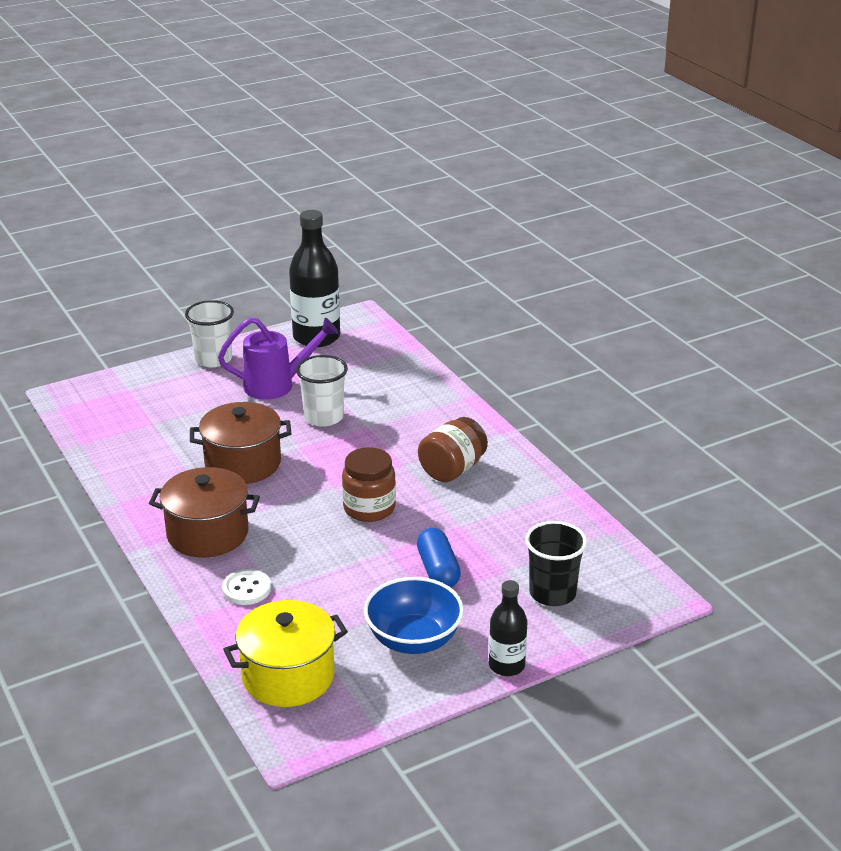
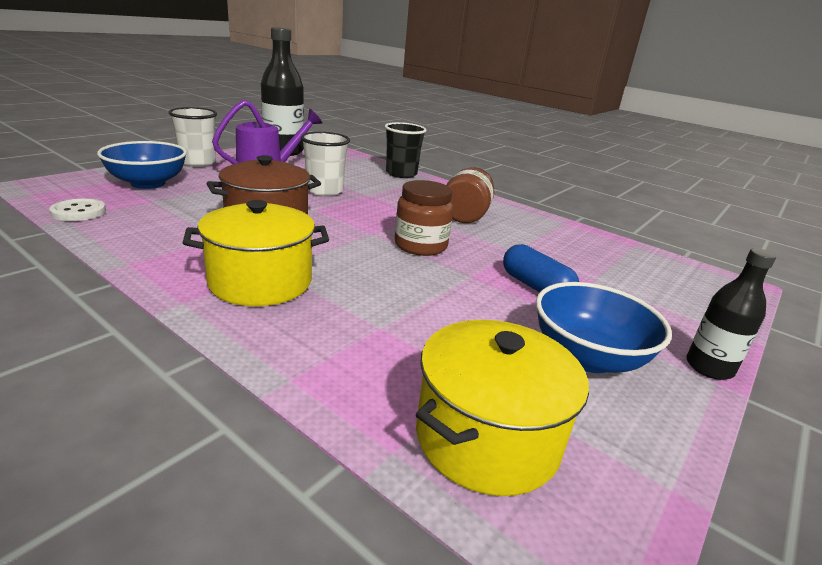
camera: 25 degrees left, 5 degrees down
(156, 395) = (148, 183): none -> blue bowl
(208, 534) = (260, 282): brown pot -> yellow pot
(246, 589) = (345, 332): white button -> white button (79, 212)
(552, 593) = (655, 293): black cup -> black cup (401, 174)

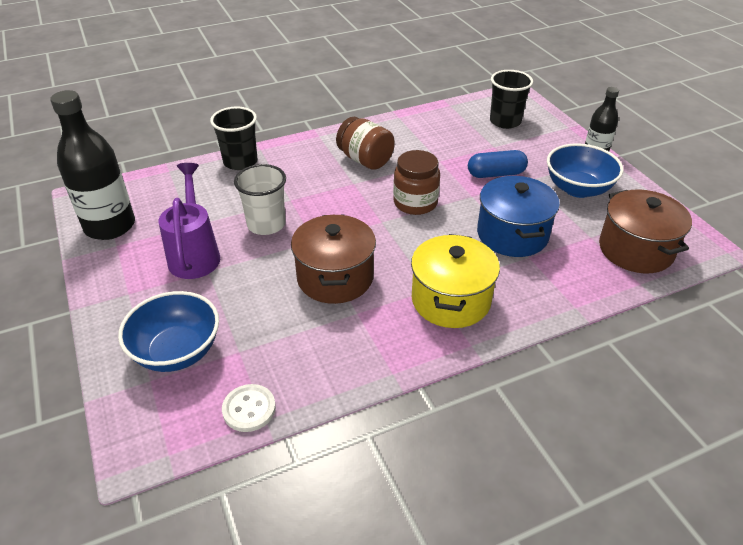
camera: 60 degrees left, 15 degrees up
(198, 162) = (115, 303): white cup -> none
(418, 310) = (512, 234): none -> blue pot
(487, 438) = (635, 250): yellow pot -> brown pot
(661, 282) = (505, 121): none -> black cup

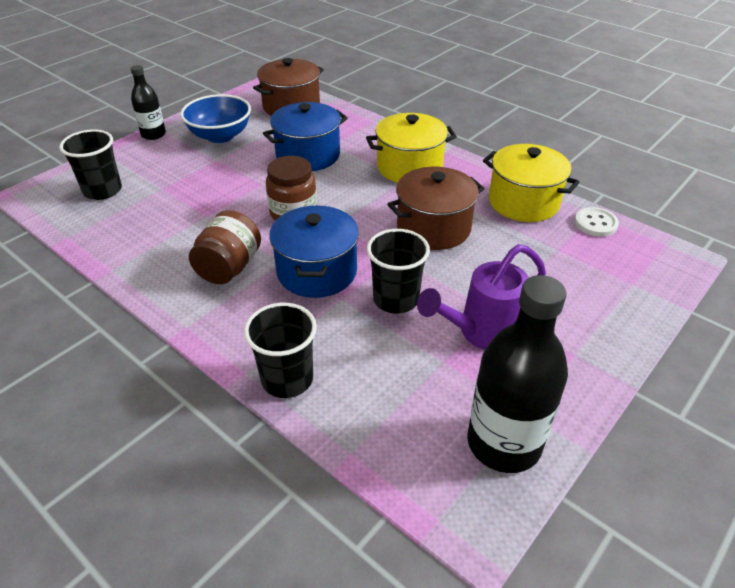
camera: 115 degrees left, 0 degrees up
(177, 352) = (595, 282): blue bowl -> none
(266, 224) = (396, 299): white cup -> black cup
(328, 365) = (523, 202): none -> yellow pot
(329, 196) = (317, 271): none -> blue pot
(496, 174) = (216, 178): blue capsule -> none

